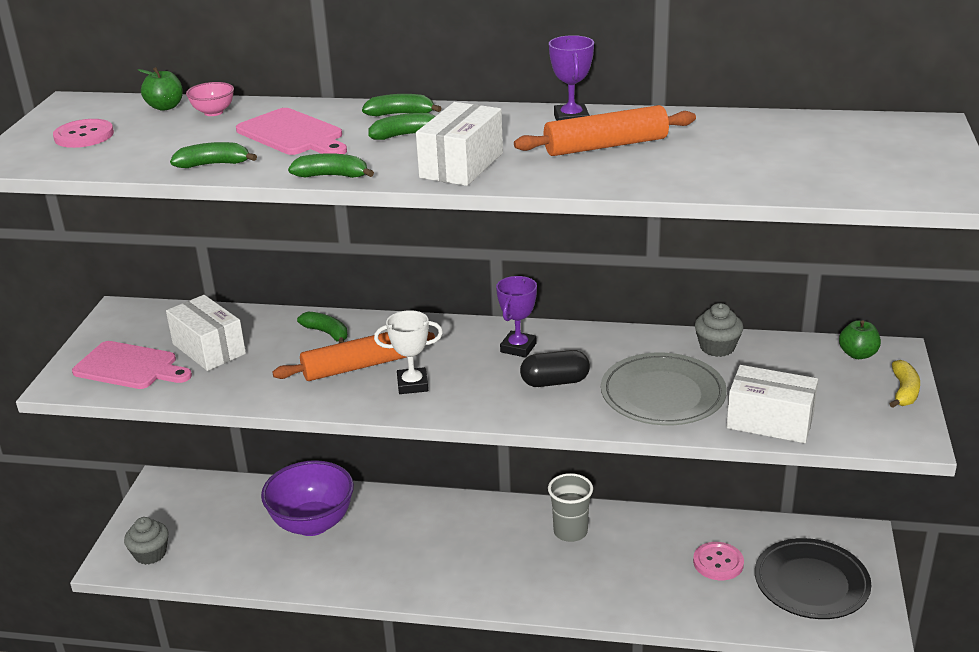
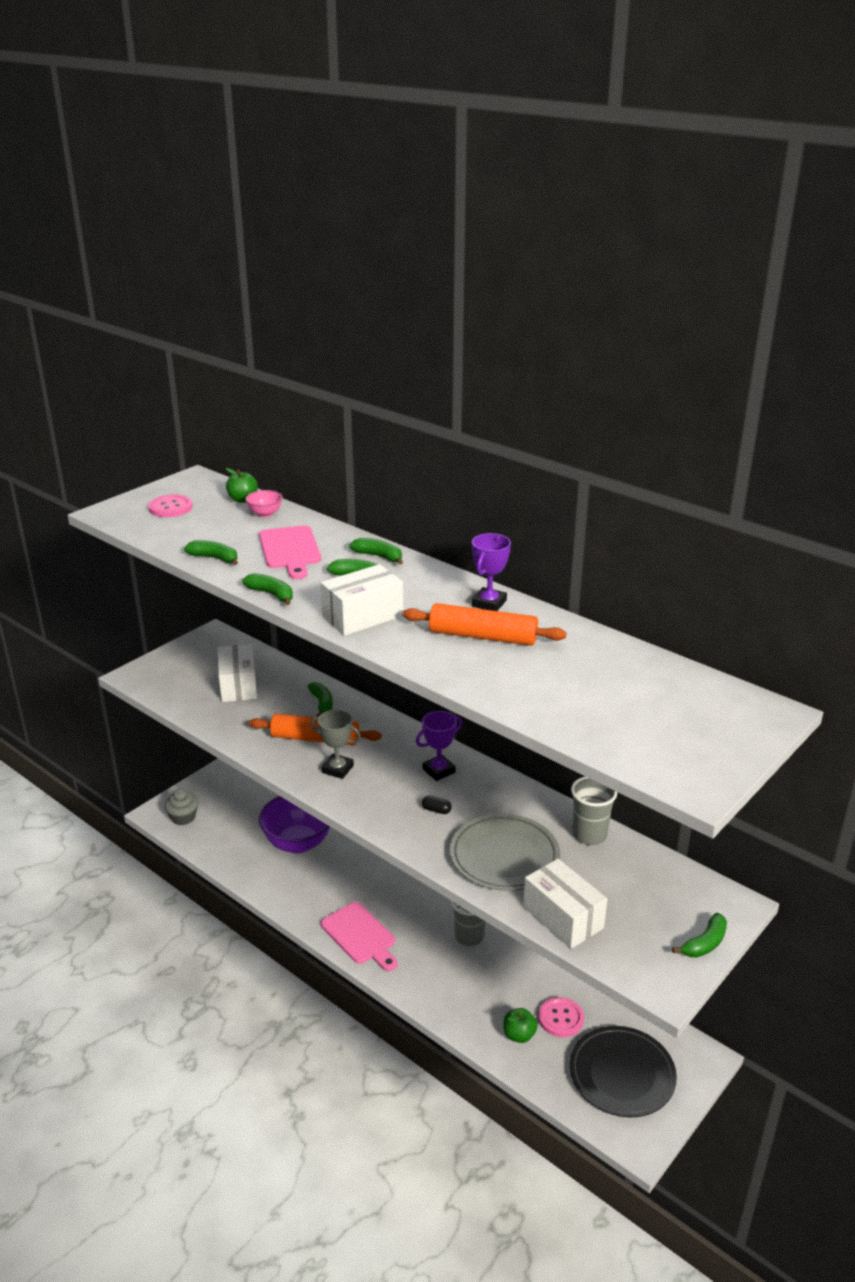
camera: 30 degrees right, 0 degrees up
(129, 367) = (180, 679): pink cutting board -> pink cutting board (360, 936)
(412, 385) = (337, 769): white trophy -> grey trophy
(555, 382) = (436, 810): black capsule -> black capsule, size x0.52
(717, 347) = (589, 835): grey cupcake -> grey cup
(857, 354) = (701, 892): green apple -> green apple (519, 1035)
(904, 391) = (704, 943): yellow banana -> green banana

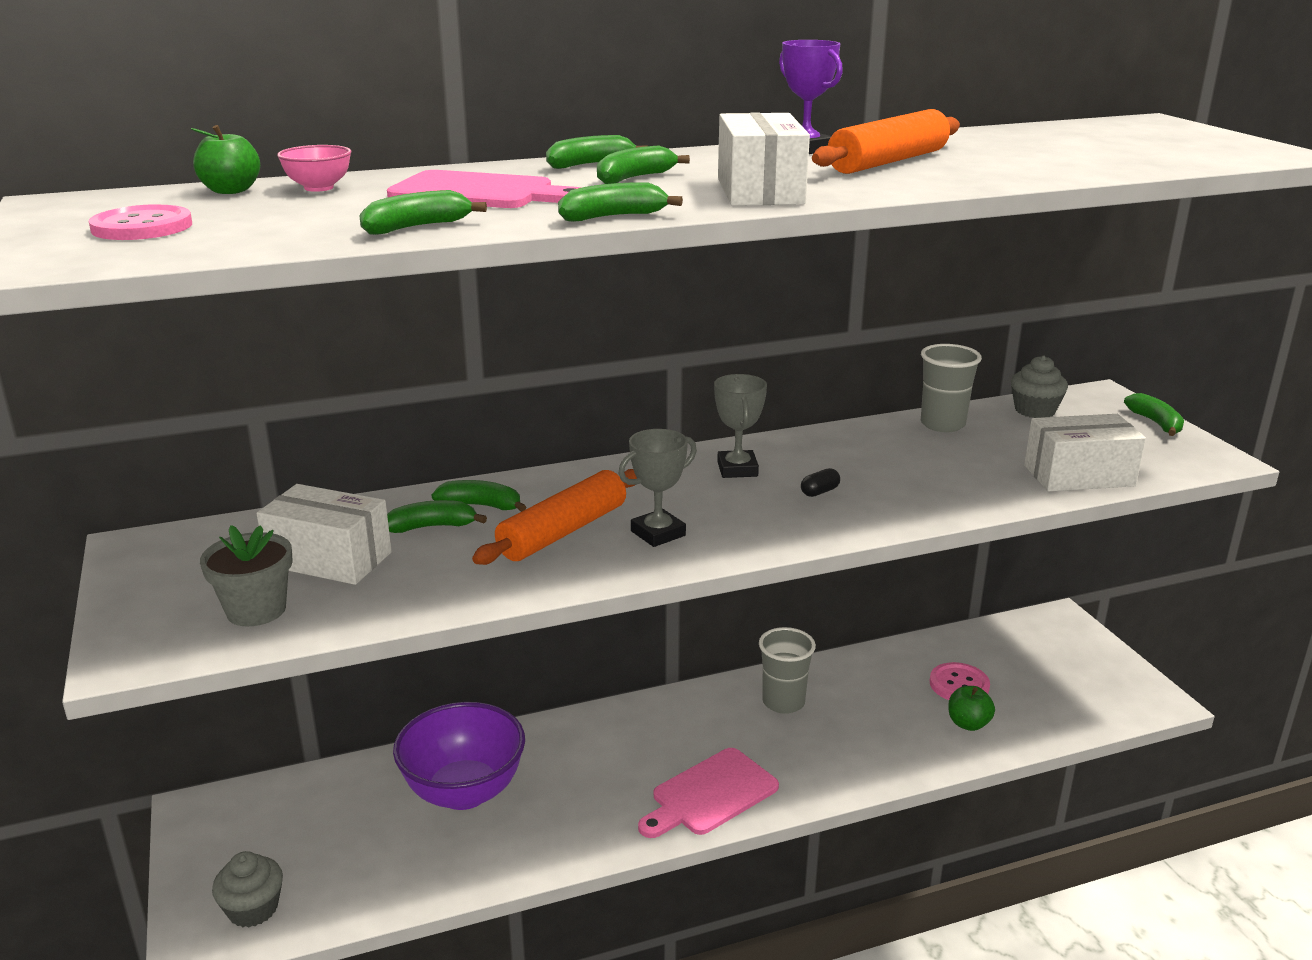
camera: 60 degrees left, 5 degrees down
(184, 687) = (256, 610): none -> grey flower pot
(289, 699) = (432, 527): none -> green banana
(360, 936) = (710, 794): pink cutting board -> pink cutting board turned 150 degrees clockwise
(439, 770) = (737, 469): purple trophy -> grey trophy
(504, 856) = (946, 477): grey plate -> none
(622, 1074) = (1060, 675): black plate -> none
(662, 874) = (1035, 410): none -> grey cupcake

